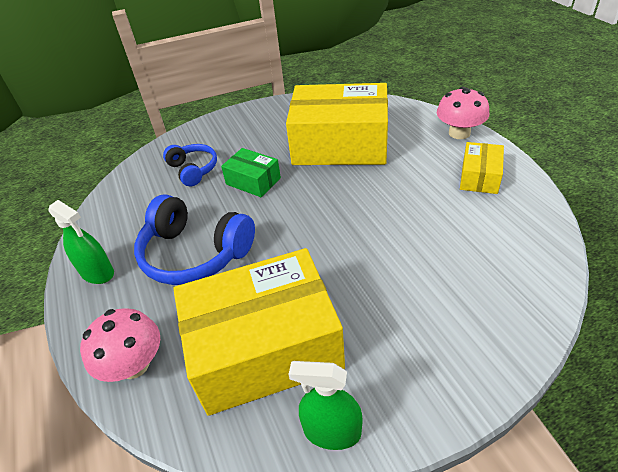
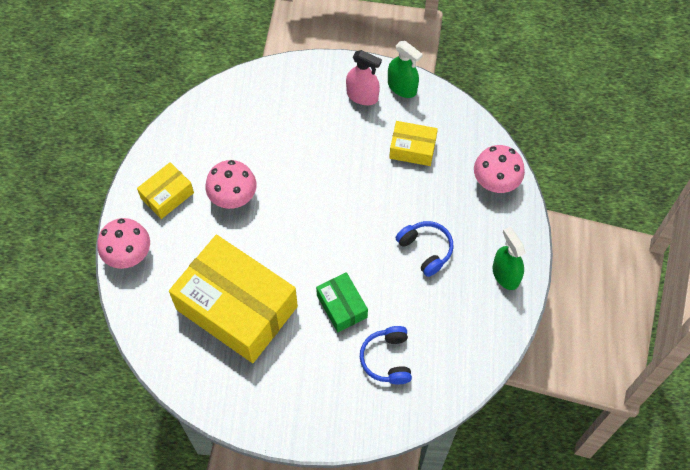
camera: 155 degrees left, 20 degrees up
(195, 254) = (426, 250): blue headphones -> blue headphones, size x0.58
(264, 347) = (412, 149): yellow box -> yellow box, size x0.46
(379, 383) = (362, 96): none -> pink spray bottle
(421, 204) = (233, 196): none -> pink mushroom

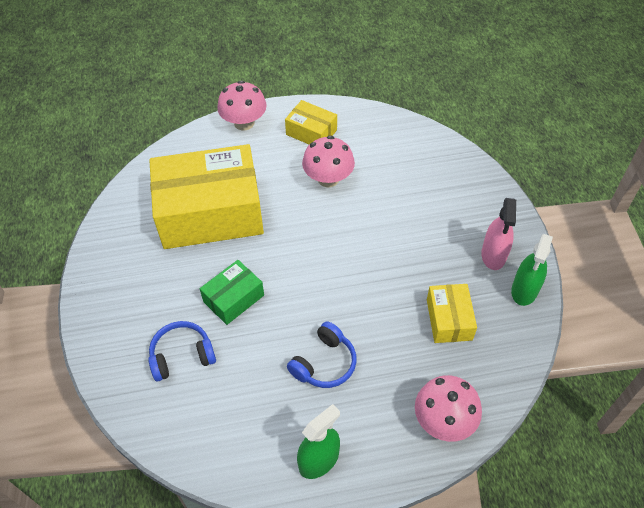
camera: 75 degrees right, 10 degrees down
(236, 308) = (210, 212): yellow box -> yellow box turned 60 degrees clockwise

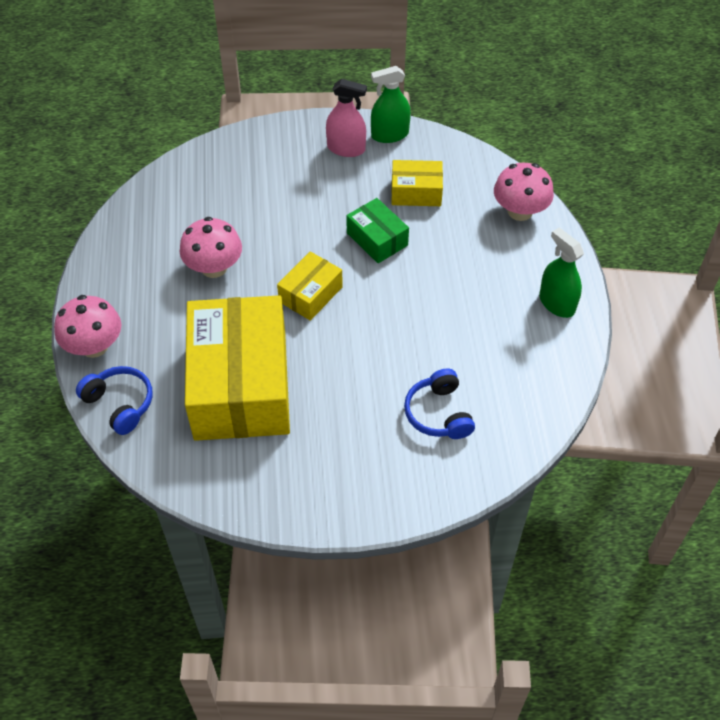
camera: 85 degrees left, 0 degrees up
(233, 298) = (370, 364): green box -> green box (377, 239)
(311, 132) = (133, 277): yellow box -> yellow box (311, 294)
(324, 363) = (456, 291): blue headphones -> blue headphones (120, 404)
(524, 290) = (390, 135): green spray bottle -> green spray bottle turned 135 degrees clockwise

